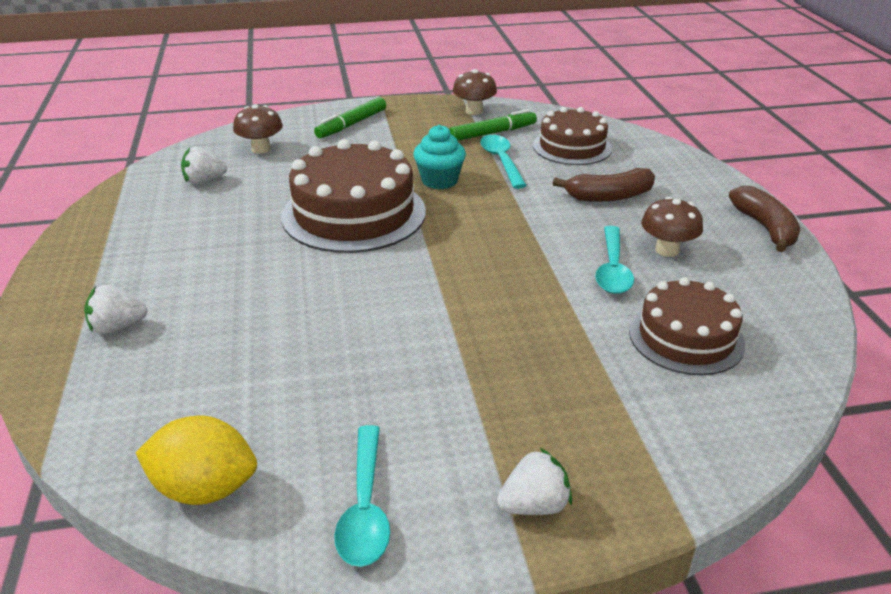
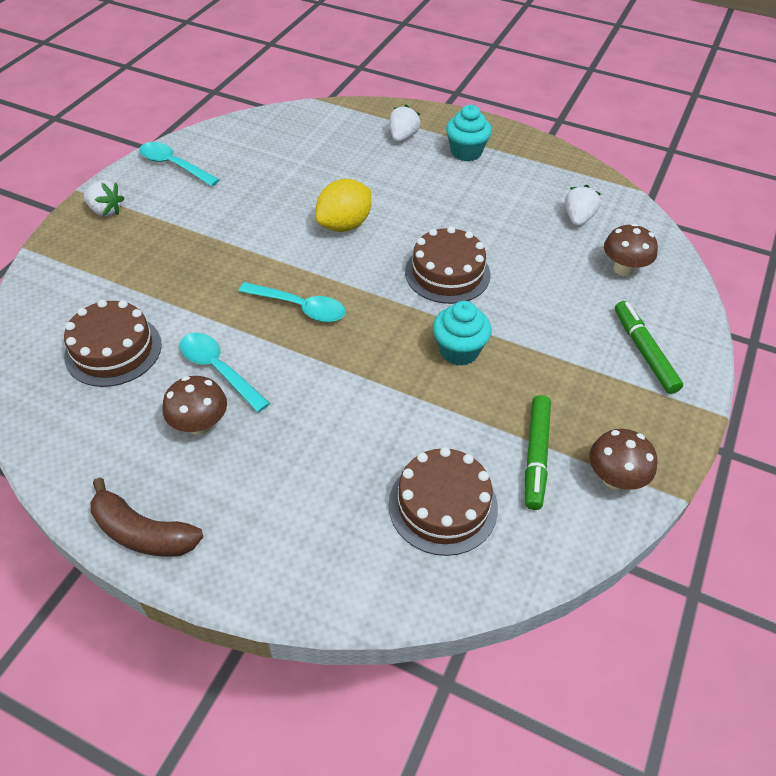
camera: 125 degrees right, 15 degrees up
(124, 271) = (466, 152): none -> turquoise cupcake
(205, 488) = (243, 130): yellow lemon -> yellow lemon (344, 225)
(354, 213) = (447, 273): brown cake -> brown cake, size x0.63
(501, 161) = (460, 419): turquoise spoon -> turquoise spoon (300, 307)
(534, 505) = (106, 211): white strawberry -> white strawberry turned 75 degrees counterclockwise
(609, 196) = (316, 454): brown banana -> none

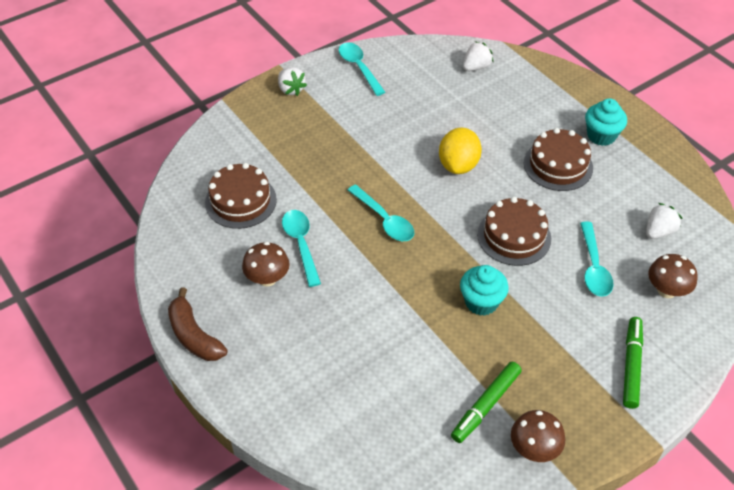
camera: 30 degrees right, 0 degrees up
(344, 225) = (458, 165): yellow lemon -> yellow lemon turned 60 degrees counterclockwise
(403, 137) = (555, 103): white strawberry -> white strawberry (476, 67)
(443, 505) = (395, 409): brown cake -> brown cake (558, 165)
(543, 273) = (593, 267): none -> turquoise spoon

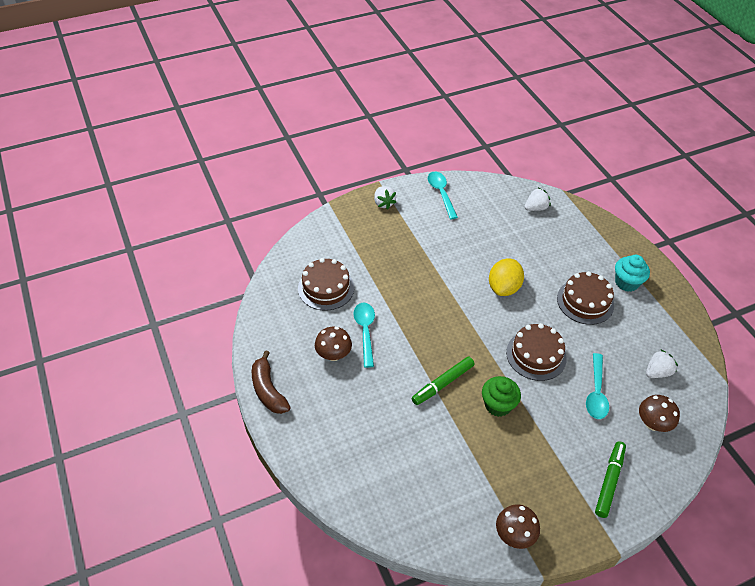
camera: 10 degrees right, 0 degrees up
(384, 220) = (435, 323): turquoise spoon -> none
(481, 302) = (498, 405): turquoise cupcake -> green cupcake
(485, 405) = (483, 491): green marker -> green marker (442, 384)

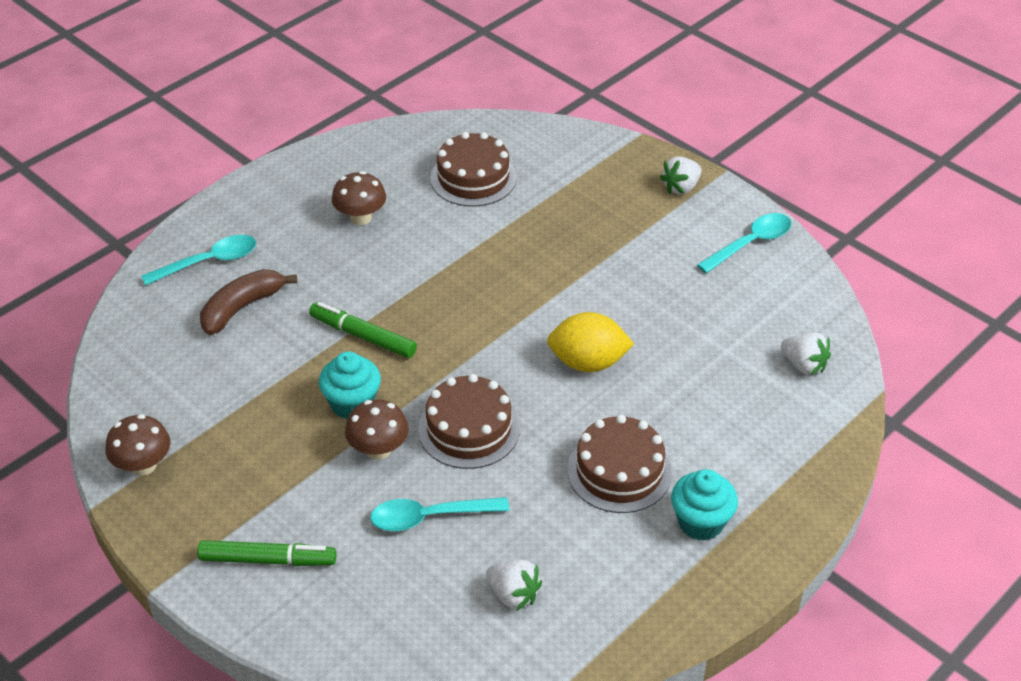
camera: 70 degrees right, 5 degrees down
(268, 390) = (276, 178): brown banana -> brown banana (242, 308)
(365, 331) = (416, 236): turquoise spoon -> turquoise spoon (209, 262)
(498, 405) = (352, 404): green cupcake -> turquoise cupcake
(652, 423) = (401, 602): brown mushroom -> brown mushroom (378, 450)

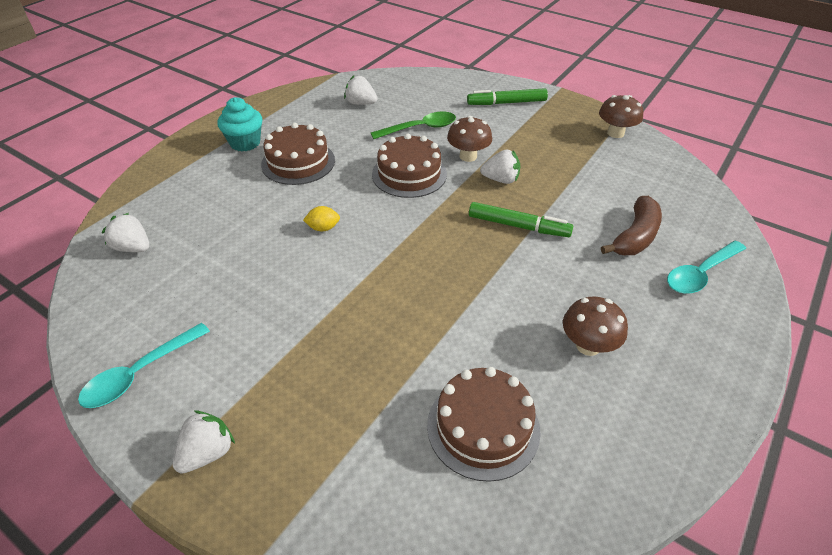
camera: 170 degrees right, 0 degrees up
(352, 404) = (500, 180): turquoise cupcake -> white strawberry
(430, 517) = (420, 128): turquoise spoon -> green spoon
(588, 362) = (323, 228): yellow lemon -> yellow lemon, size x0.50

